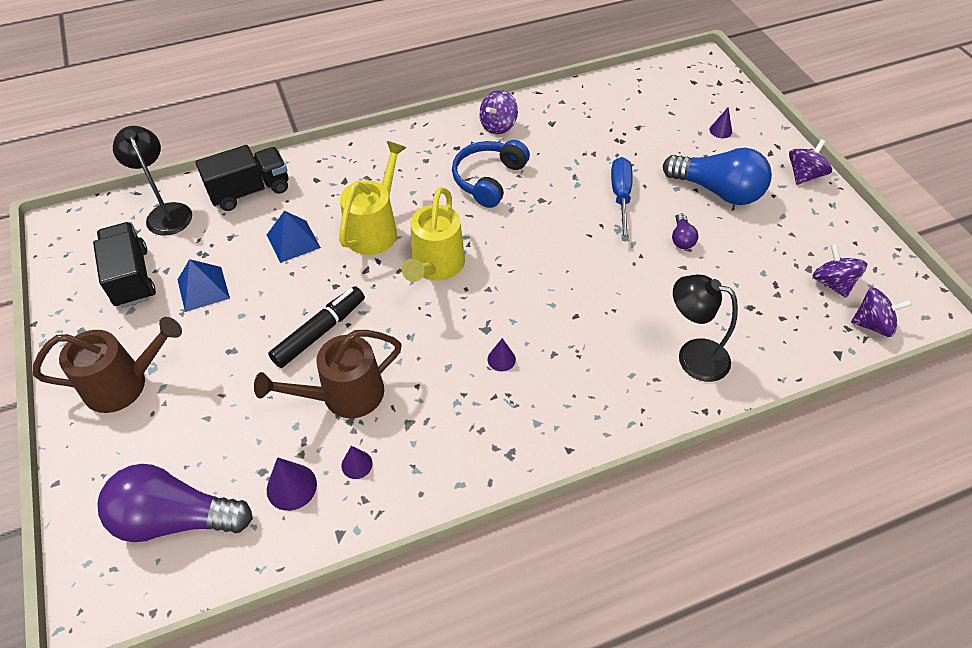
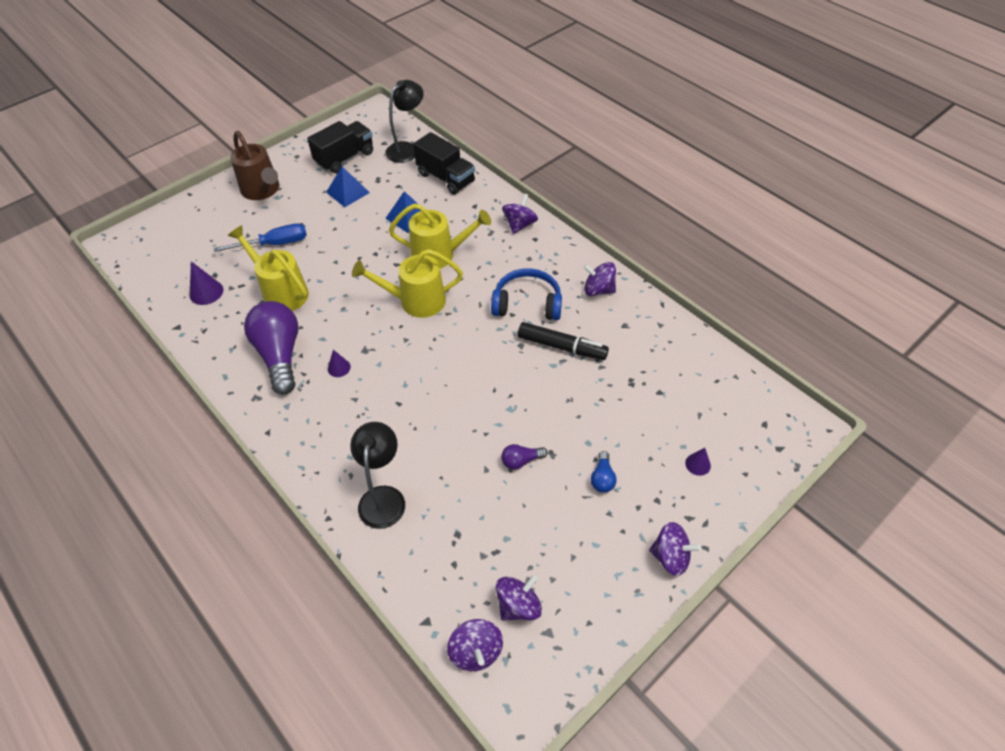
camera: 70 degrees right, 0 degrees up
(176, 518) = (175, 250): purple light bulb -> purple light bulb (280, 355)
(320, 332) = (331, 261): black marker -> black marker (562, 347)
(343, 396) = (281, 292): brown watering can -> yellow watering can
(357, 464) = (229, 317): purple cone -> none
(371, 153) = (519, 225): none -> purple spinning top
(621, 197) = (553, 401): blue screwdriver -> blue screwdriver (274, 244)
(717, 191) = (602, 478): blue light bulb -> blue light bulb, size x0.44

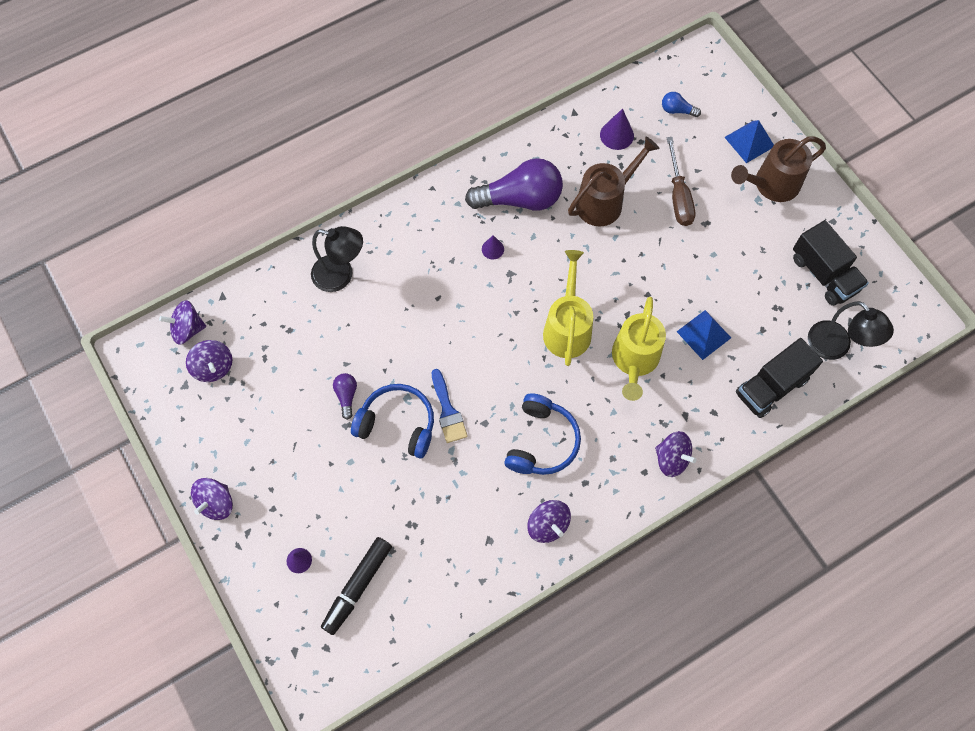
camera: 100 degrees right, 15 degrees up
(274, 244) = (678, 196): blue screwdriver -> brown screwdriver
(281, 292) = (605, 201): yellow watering can -> brown watering can
(348, 192) = (757, 273): blue pyramid -> blue pyramid (749, 141)
(516, 374) = (448, 411): none -> blue brush
(539, 411) = (397, 424): none -> blue headphones
(562, 347) = (473, 464): black marker -> black marker (357, 587)
(598, 290) = (548, 525): purple spinning top -> purple spinning top turned 120 degrees clockwise
(602, 478) = (308, 465): blue light bulb -> blue light bulb (677, 110)

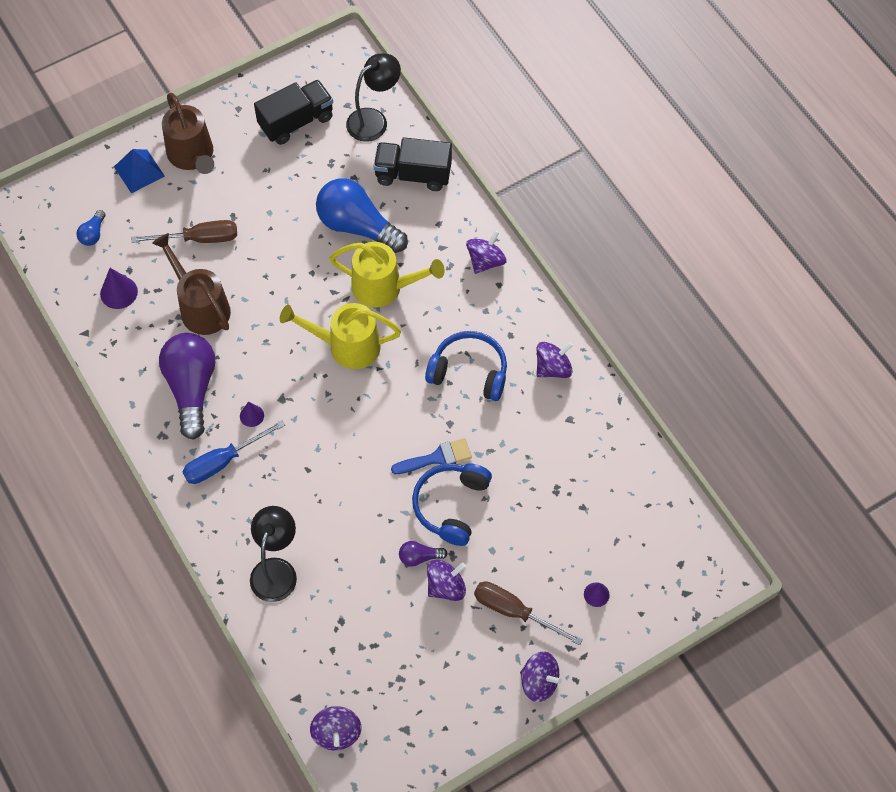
camera: 90 degrees left, 5 degrees down
(213, 367) = (384, 699): purple spinning top -> purple spinning top (446, 586)
(287, 481) = (514, 611): none -> brown screwdriver
(357, 587) = (620, 537): black marker -> none
(447, 228) = (223, 461): none -> blue screwdriver
(704, 334) = (357, 226): blue pyramid -> blue light bulb
(771, 386) = (413, 175): black truck -> black truck turned 135 degrees clockwise

